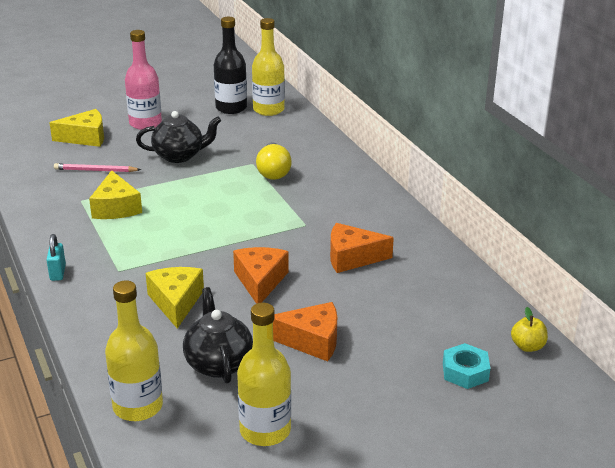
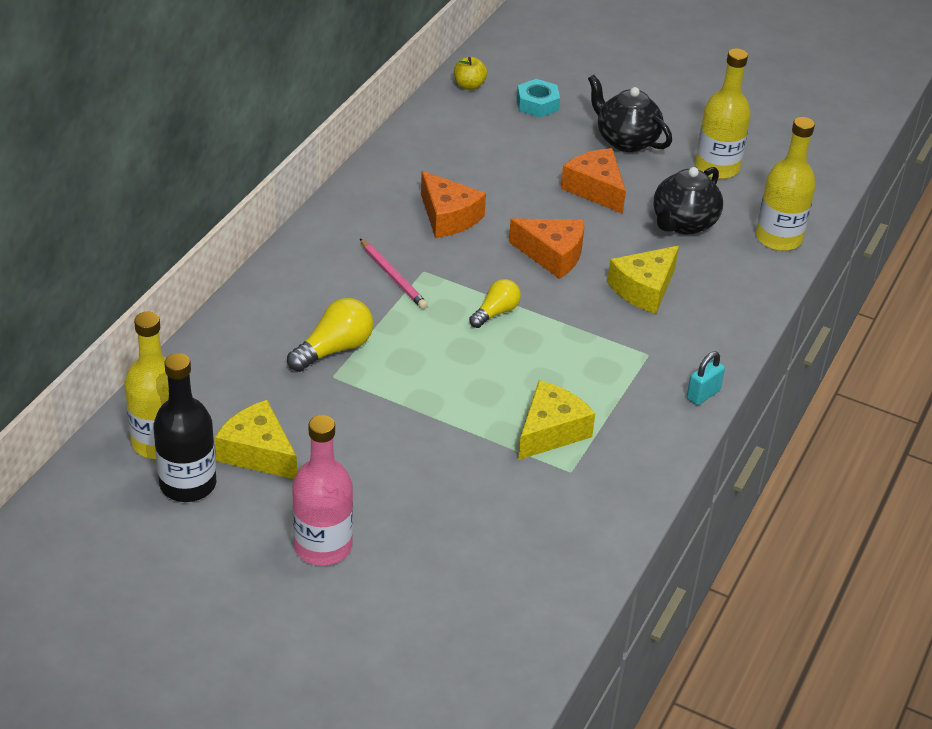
camera: 130 degrees left, 10 degrees up
(85, 137) = (426, 582): yellow cheese -> yellow cheese (258, 453)
(96, 170) = (495, 507): pink pencil -> pink pencil (393, 276)
(179, 156) = (379, 452): black teapot -> black teapot (626, 140)
(233, 233) = (496, 312): none -> yellow light bulb
(260, 281) = (552, 255): orange cheese -> orange cheese turned 120 degrees counterclockwise

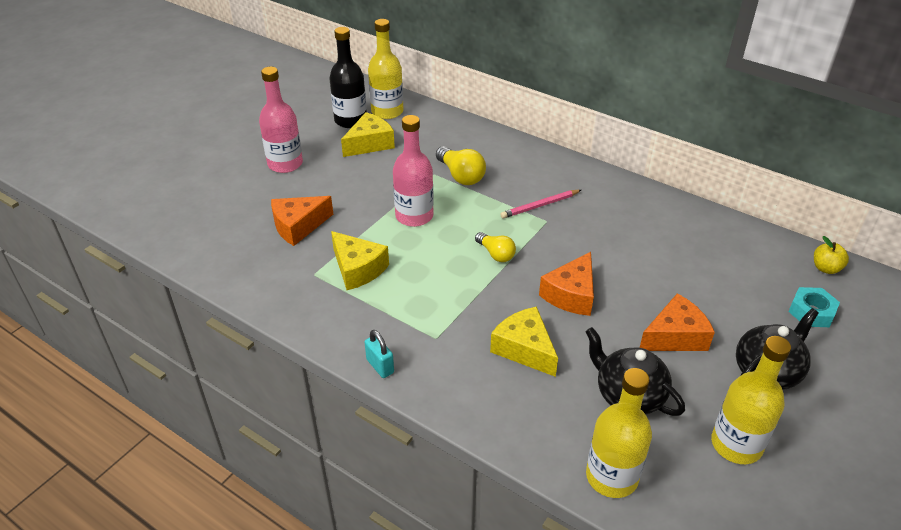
camera: 100 degrees right, 0 degrees up
(433, 388) = (414, 216): none -> pink bottle
(448, 217) = (618, 239): orange cheese -> orange cheese (298, 226)

